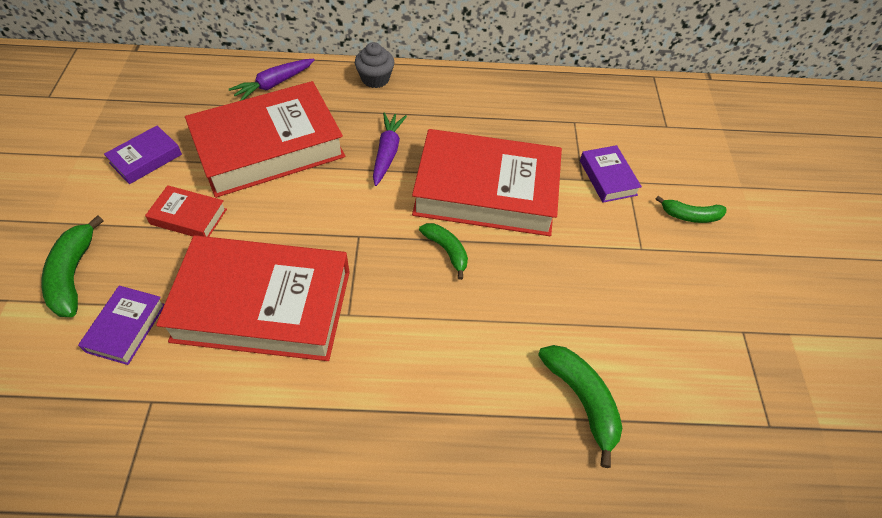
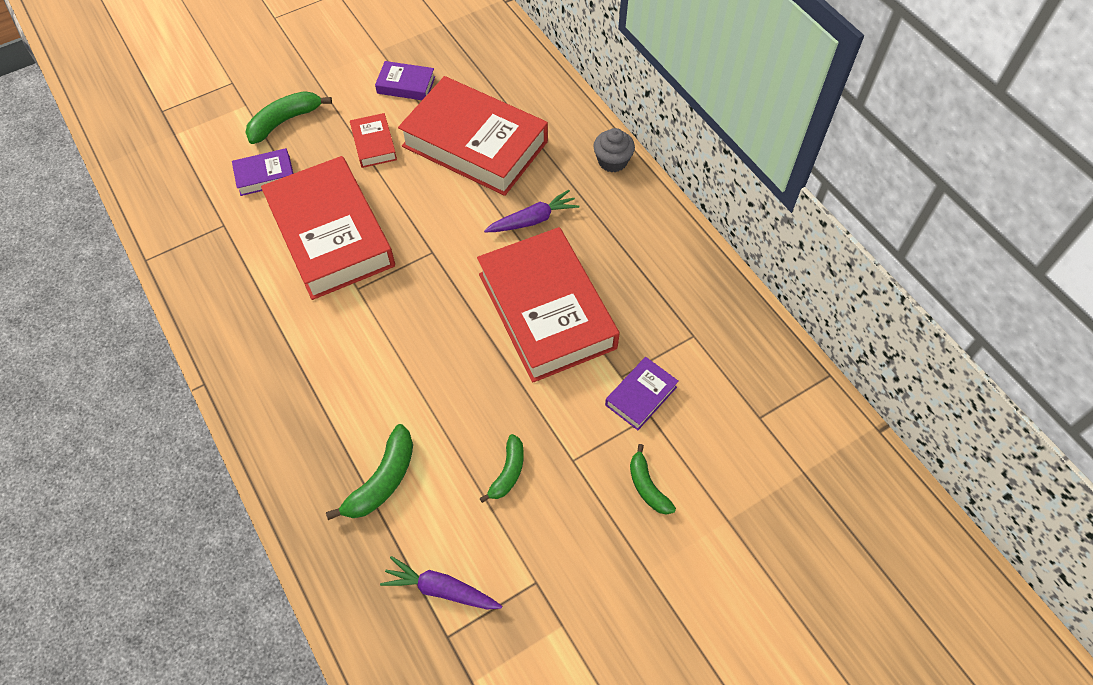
camera: 60 degrees right, 5 degrees up
(274, 84) = (544, 103): purple carrot -> purple carrot (441, 589)
(446, 251) = (461, 317): green banana -> green banana (508, 472)

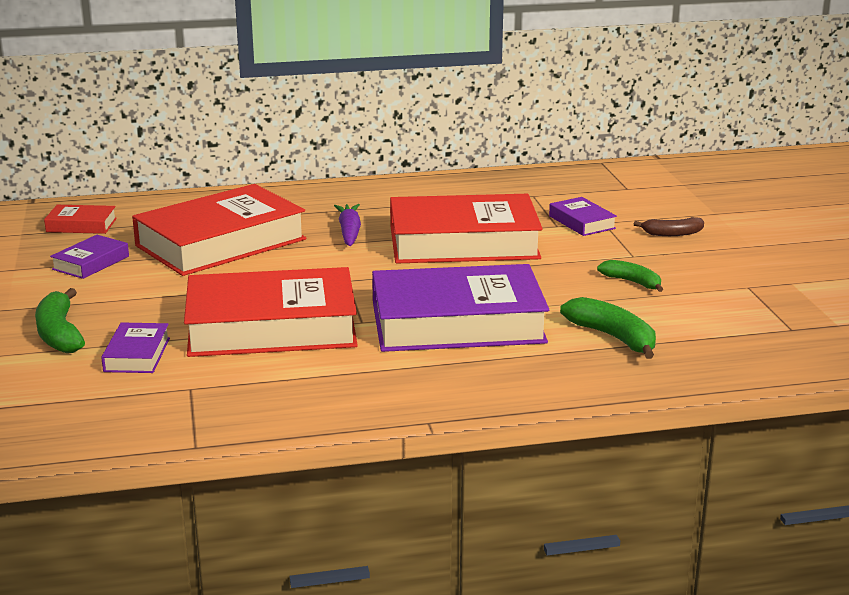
camera: 70 degrees left, 35 degrees down
(374, 144) = (161, 289): red book -> red book (81, 225)
(375, 354) = (457, 323): none -> purple book
(441, 589) = (742, 325): purple carrot -> none
(612, 161) = (311, 192): grey cupcake -> none
(647, 486) = (672, 234): green banana -> brown banana

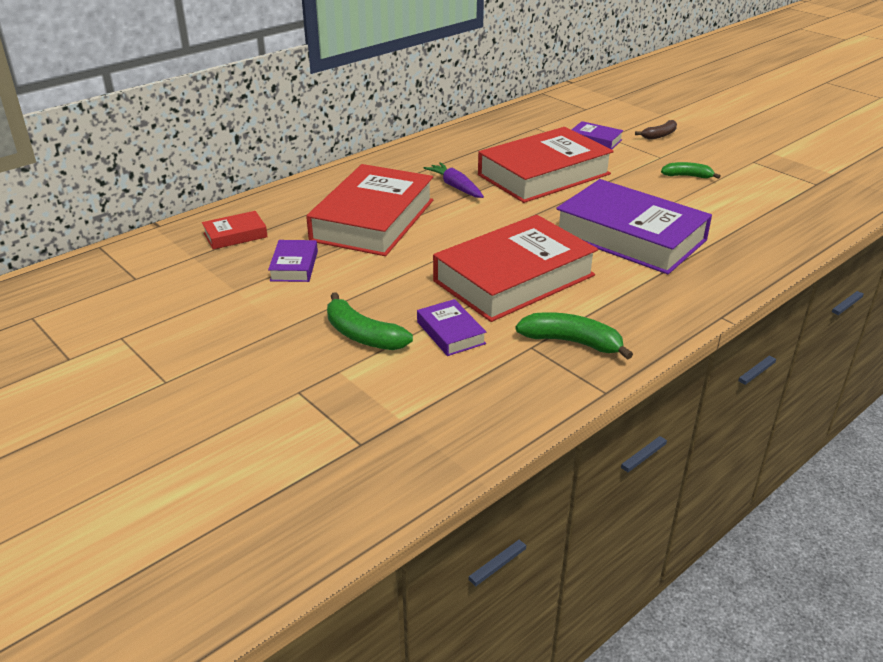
camera: 30 degrees left, 10 degrees up
(457, 323) = (630, 237): purple book -> purple book turned 75 degrees clockwise
(613, 337) = (734, 219): green banana -> green banana (572, 342)

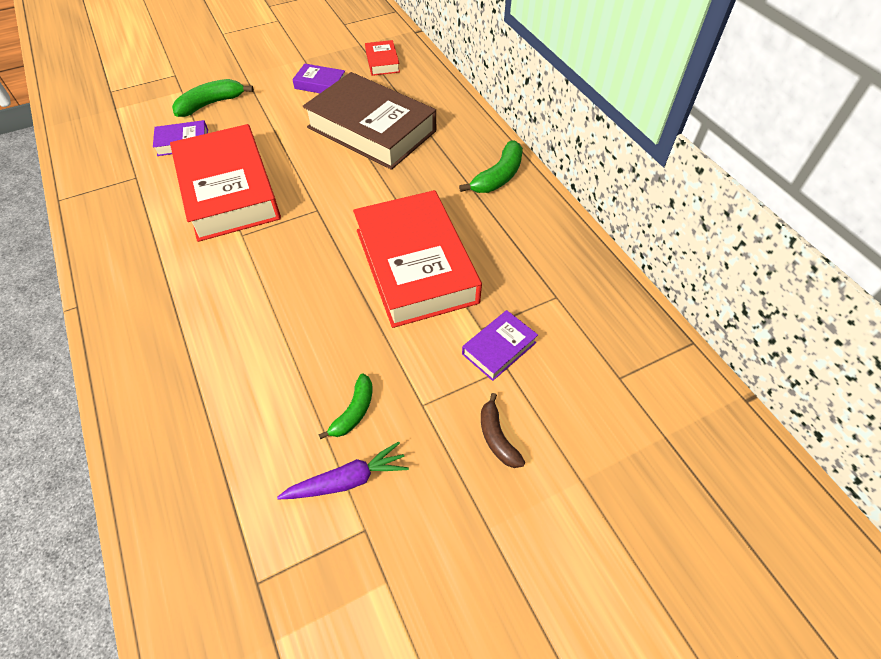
camera: 105 degrees right, 20 degrees up
(373, 220) = (371, 129): red book -> brown book
(455, 187) = (414, 190): purple carrot -> purple carrot (348, 480)
(572, 342) = (123, 199): green banana -> green banana (498, 177)
(630, 237) = (245, 292): purple book -> none

